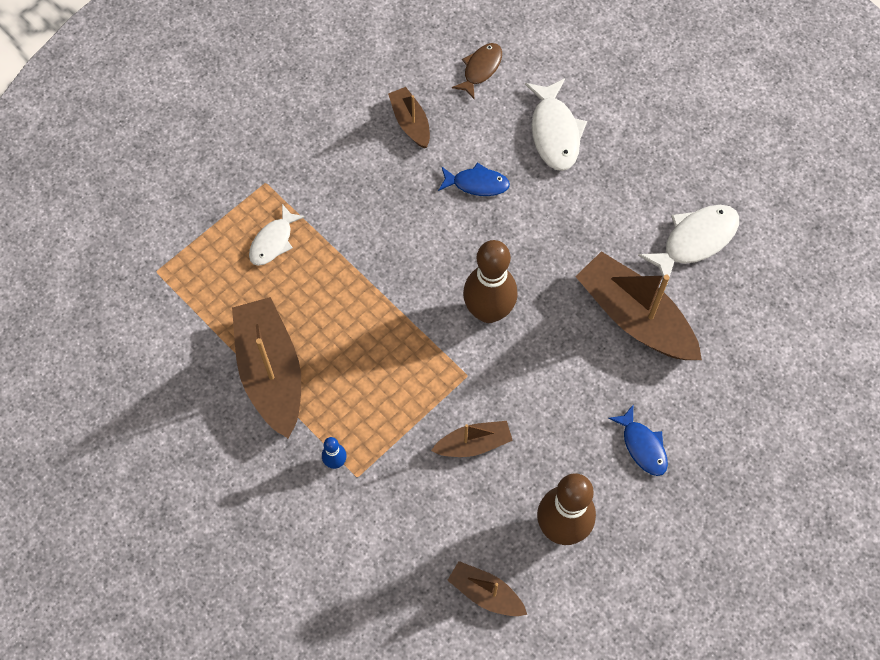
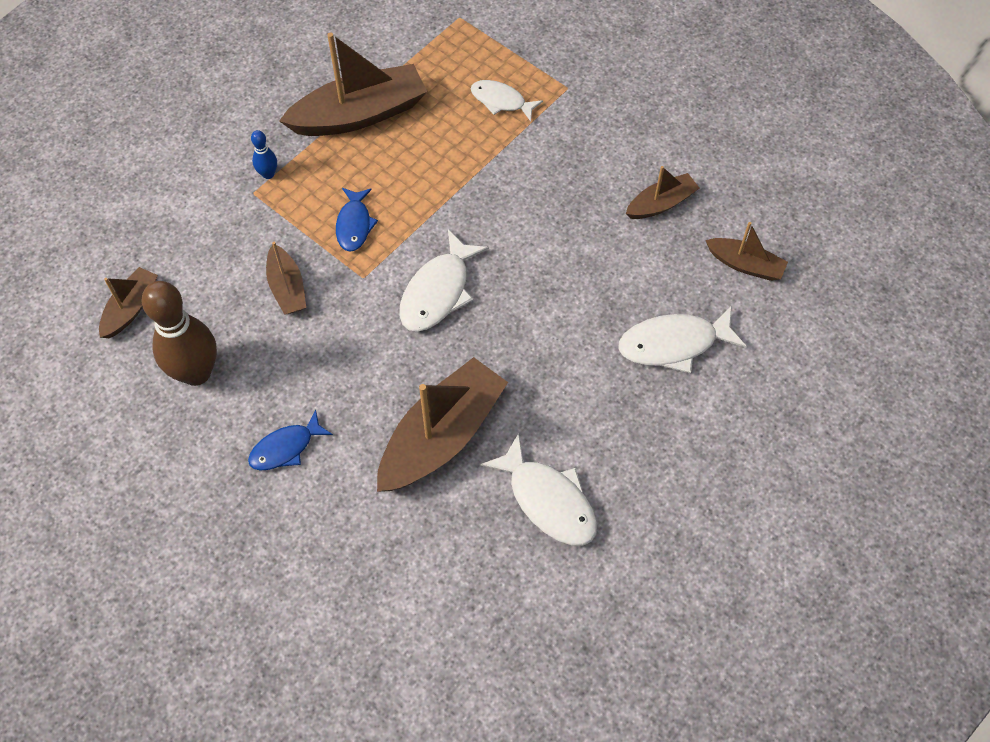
camera: 85 degrees right, 5 degrees down
(477, 184) = (593, 271): blue fish -> blue fish (354, 225)
(480, 69) = (745, 265): brown fish -> brown boat
(488, 311) = (438, 292): brown bowling pin -> white fish

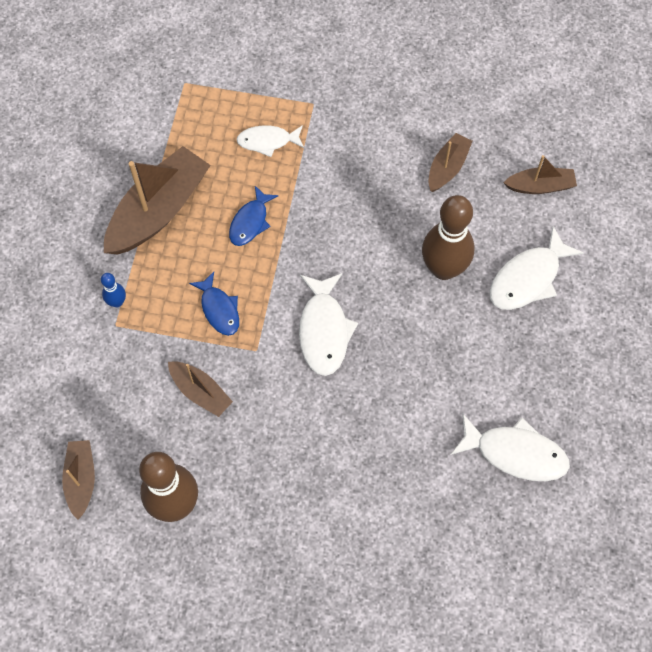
camera: 30 degrees left, 5 degrees up
(285, 448) = (290, 525): blue fish -> blue fish (250, 222)
(442, 436) = (404, 447): brown boat -> none
(593, 293) = (443, 269): none -> brown bowling pin

